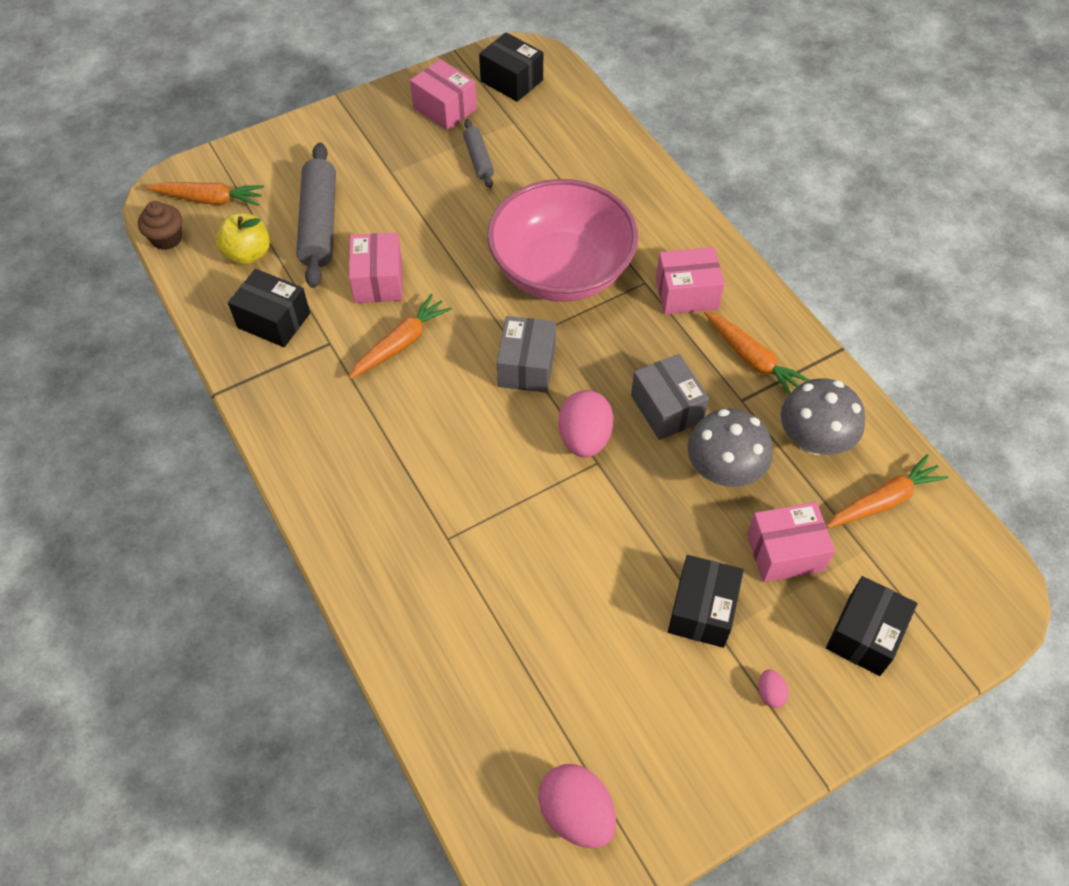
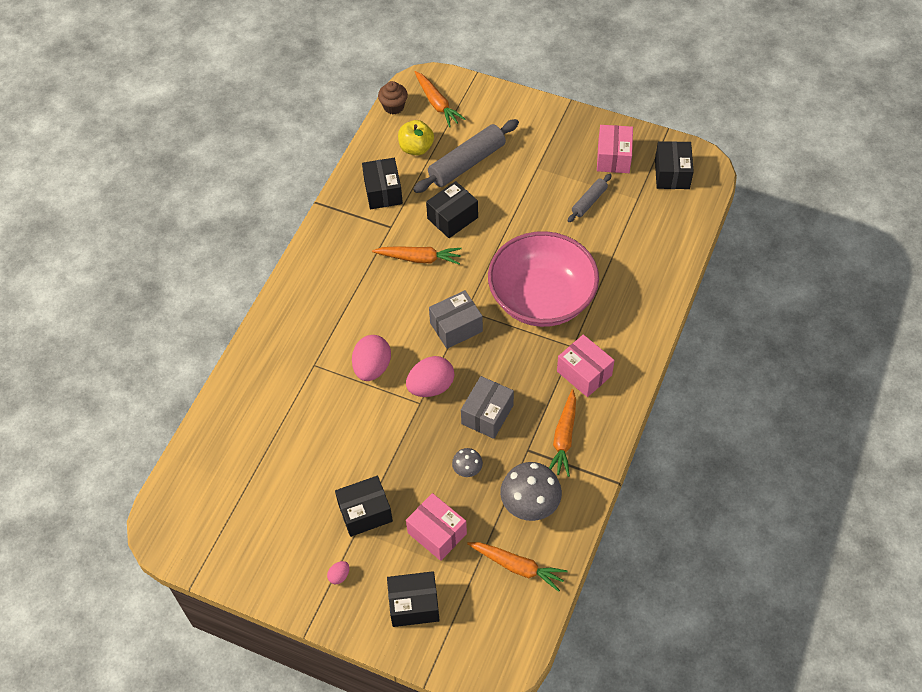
camera: 55 degrees right, 0 degrees up
(378, 280) = (452, 218): pink box -> black box
(576, 814) = (204, 523): pink egg -> pink egg (372, 367)
(723, 471) = (467, 470): grey mushroom -> grey mushroom, size x0.51

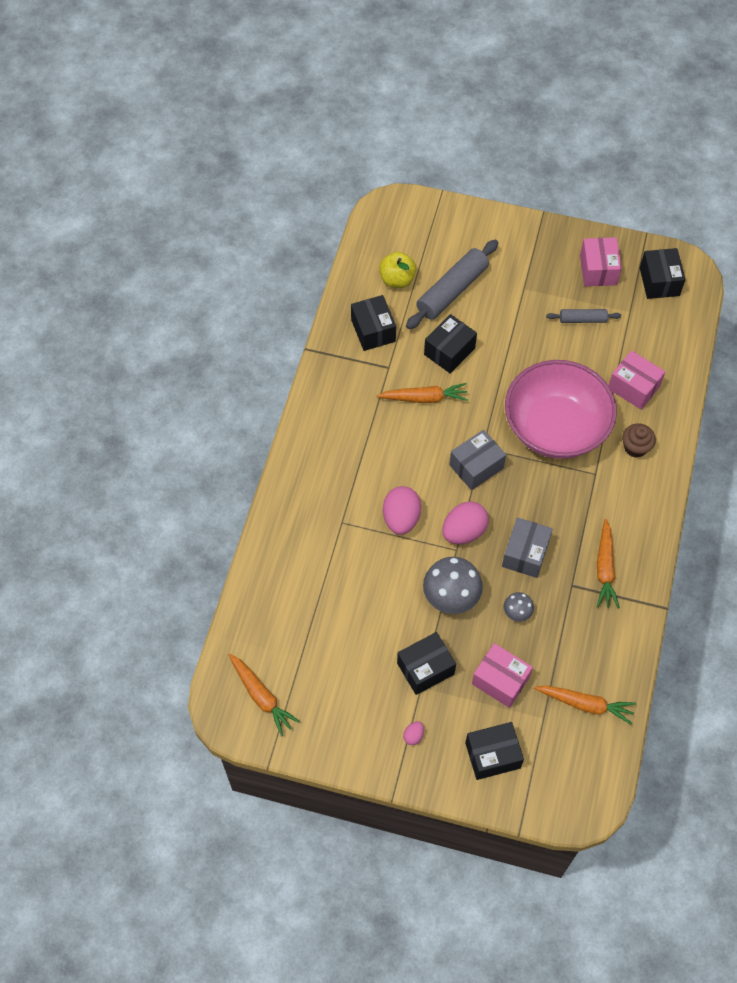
camera: 10 degrees left, 5 degrees up
(393, 106) = (364, 236): brown cupcake -> brown cupcake (635, 447)
(437, 103) = (408, 229): orange carrot -> orange carrot (261, 696)
(530, 505) = (585, 641): grey mushroom -> grey mushroom (451, 597)
(584, 373) = (612, 500): pink box -> pink box (633, 387)
(589, 201) = (582, 319): grey rolling pin -> grey rolling pin turned 60 degrees clockwise

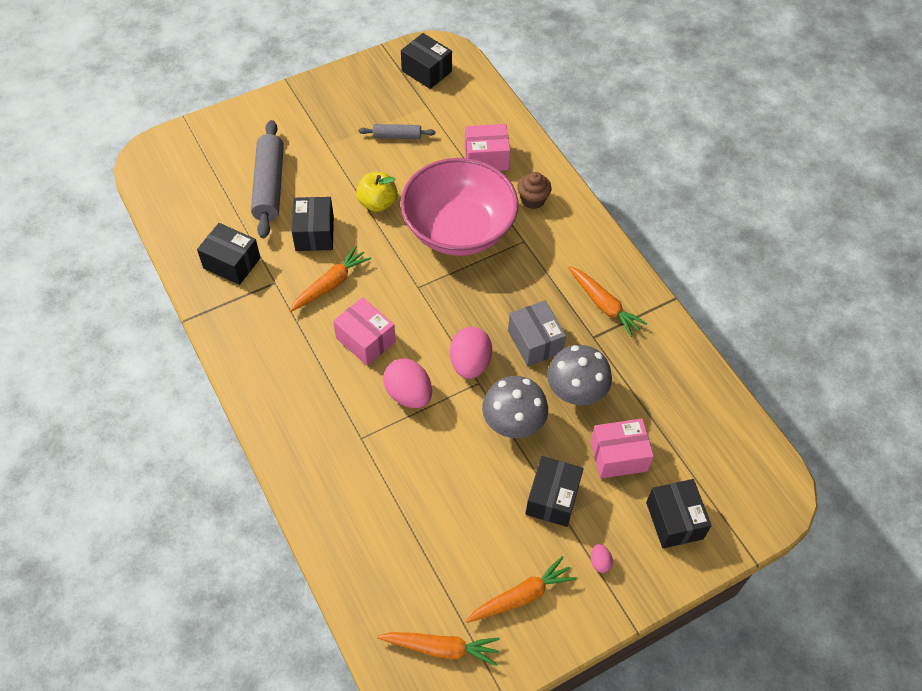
camera: 45 degrees left, 5 degrees down
(397, 279) = (212, 209): yellow apple -> yellow apple (377, 203)
(476, 466) = (428, 305): grey box -> none
(492, 755) = (674, 520): black box -> black box turned 45 degrees counterclockwise
(517, 612) = (575, 392): grey mushroom -> grey mushroom, size x1.95
(582, 319) = (397, 136): grey rolling pin -> grey rolling pin turned 45 degrees clockwise
(585, 704) = (697, 418): orange carrot -> orange carrot (521, 596)
(598, 270) = (372, 93): pink box -> pink box (365, 340)

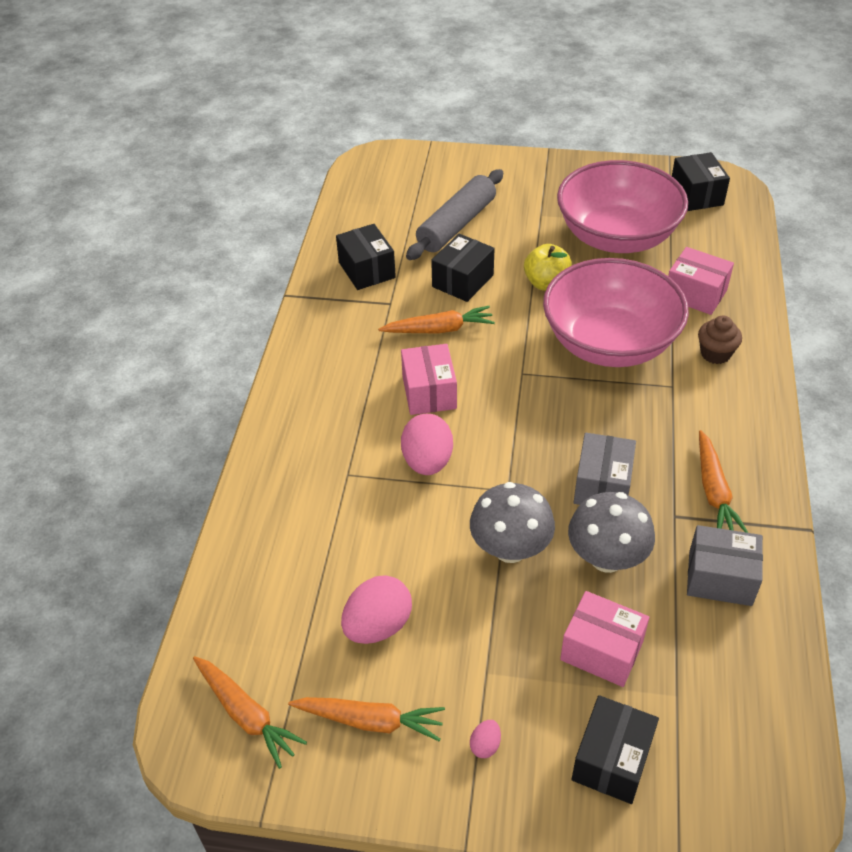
camera: 40 degrees right, 10 degrees down
(397, 136) = (616, 236): grey rolling pin -> pink bowl
(470, 363) = (514, 468): pink egg -> pink egg (378, 626)
(552, 498) = (489, 646): black box -> none
(649, 363) = (720, 578): none -> grey box

